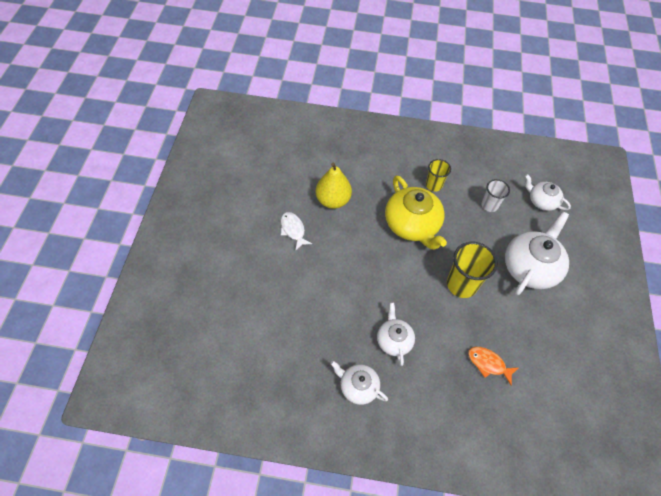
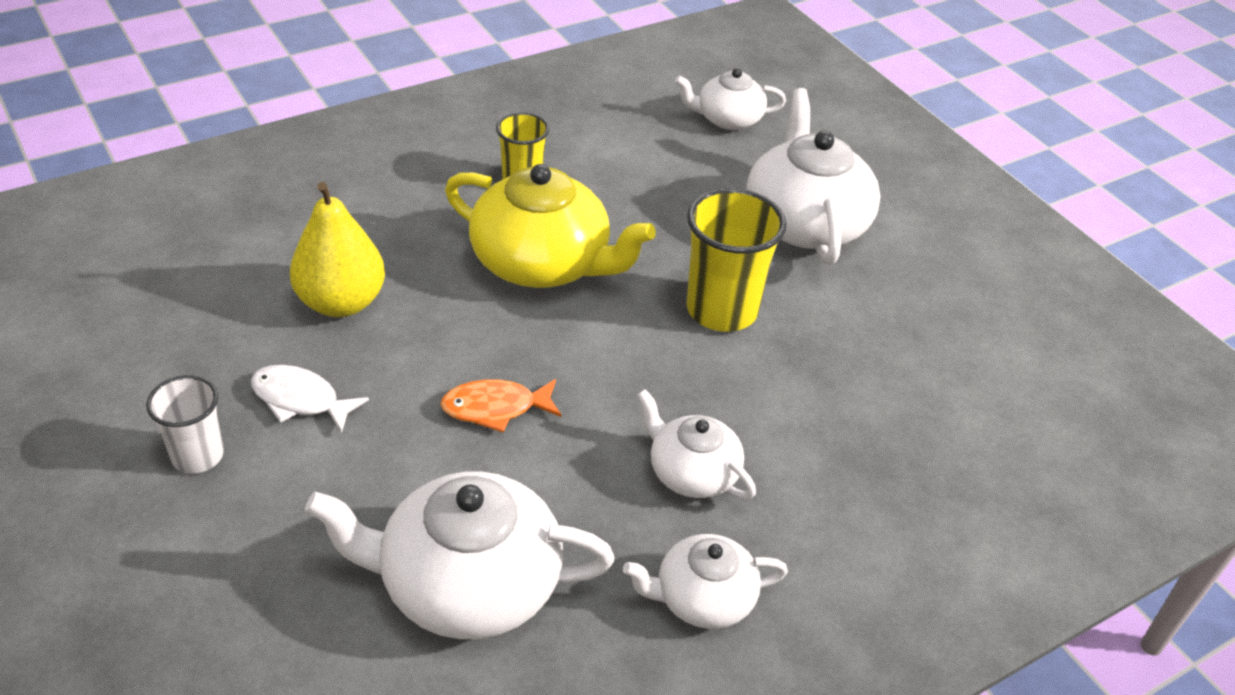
camera: 40 degrees left, 15 degrees down
(291, 329) = (467, 584): none -> white teapot
(488, 364) = (885, 406): orange fish -> orange fish (495, 408)
(489, 205) = (650, 165): white cup -> white cup (197, 456)

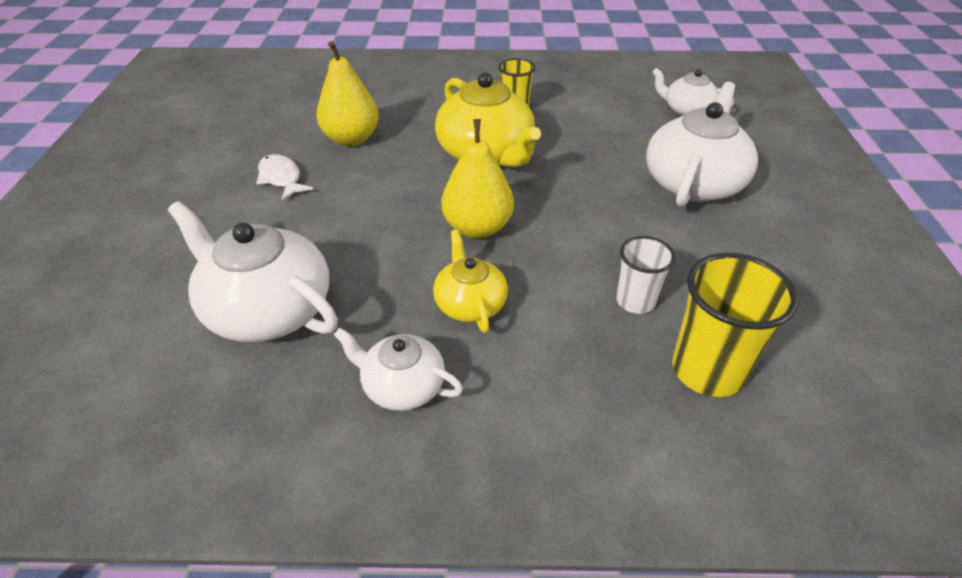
camera: 35 degrees right, 0 degrees up
(197, 456) = (204, 187): white cup -> white cup (635, 301)
(495, 408) = (381, 220): orange fish -> none
(620, 373) = (477, 228): none -> yellow pear
(691, 472) = (470, 304): white teapot -> yellow teapot
(722, 310) = (582, 215): yellow cup -> yellow cup (707, 370)

